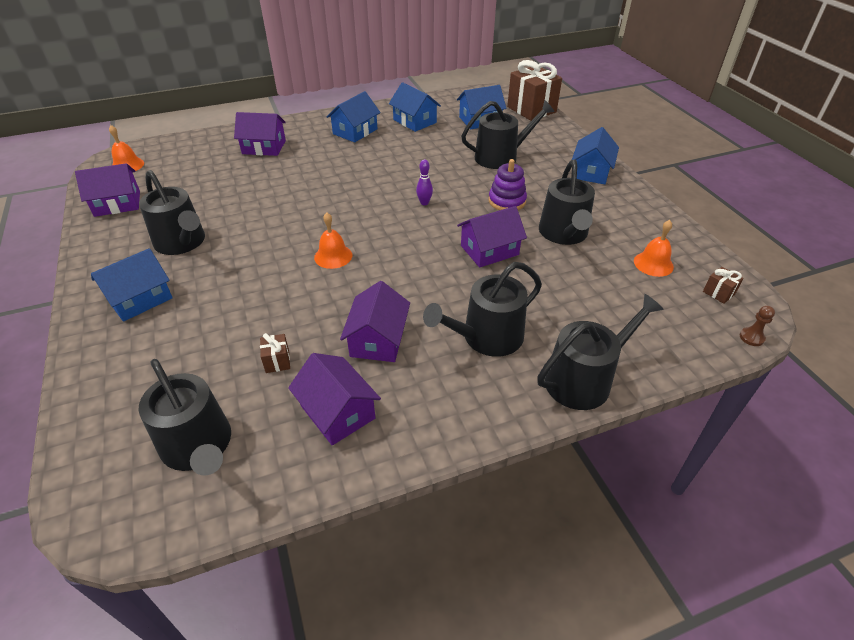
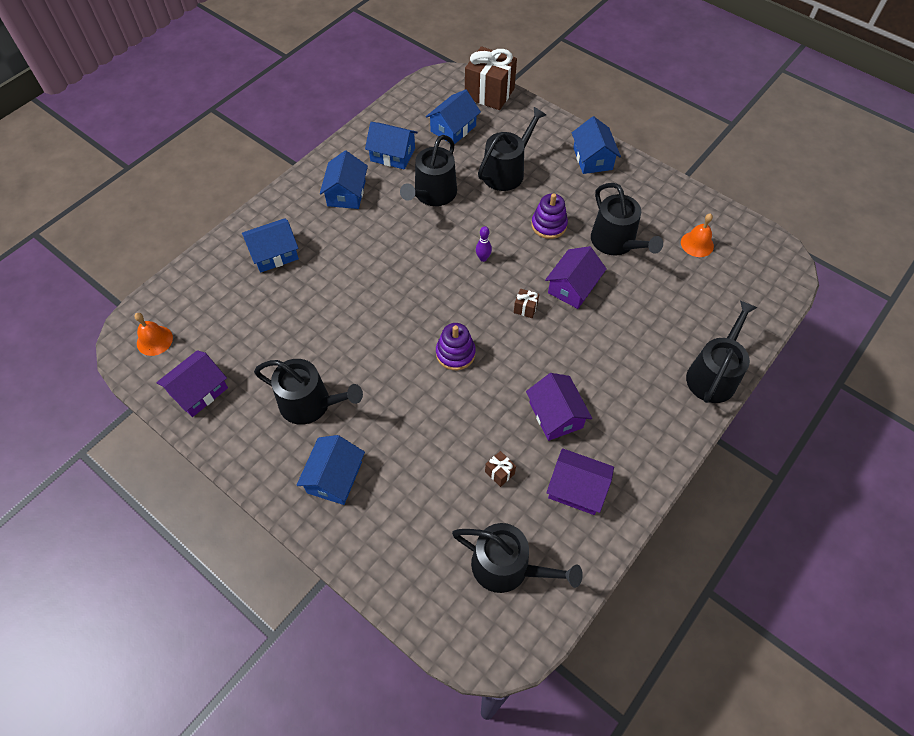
camera: 30 degrees left, 15 degrees up
(264, 147) = (274, 254): purple house -> blue house
(333, 256) = (455, 353): orange bell -> purple stacking toy
(486, 337) = (629, 373): black watering can -> black watering can (432, 194)
(718, 293) = (754, 252): brown gift -> brown gift (525, 308)
(751, 337) = (793, 284): brown pawn -> none

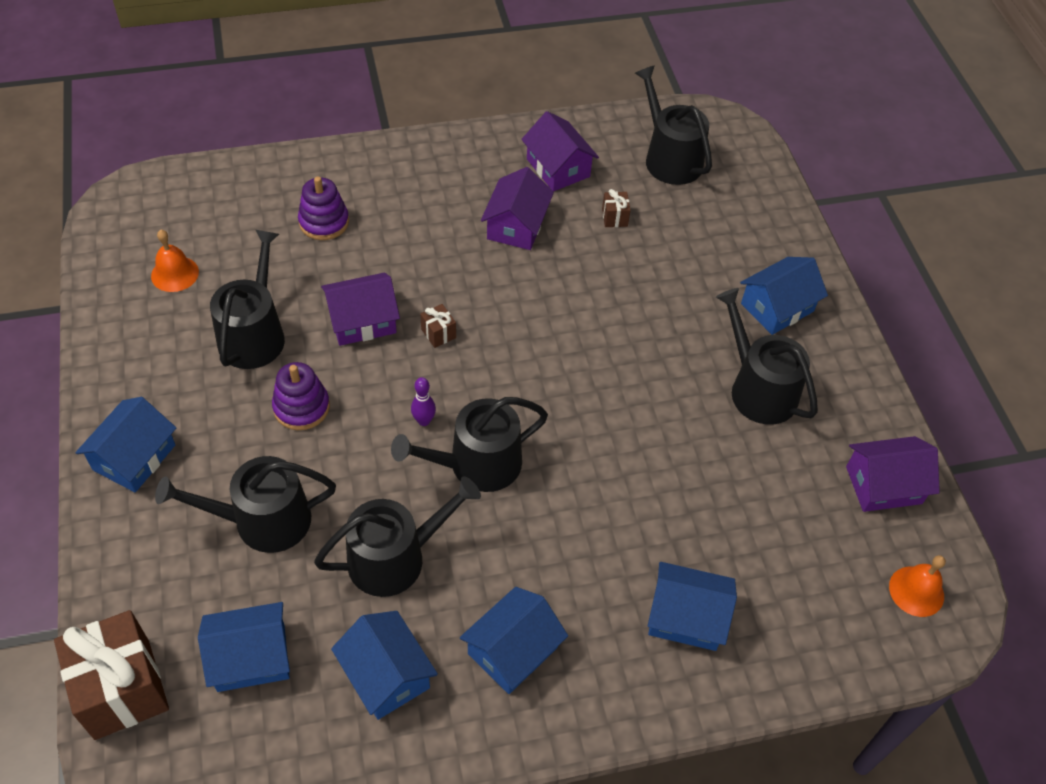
camera: 145 degrees left, 5 degrees down
(455, 353) = (560, 339): purple stacking toy -> purple stacking toy (324, 222)
(713, 374) = (334, 164): black watering can -> black watering can (476, 464)

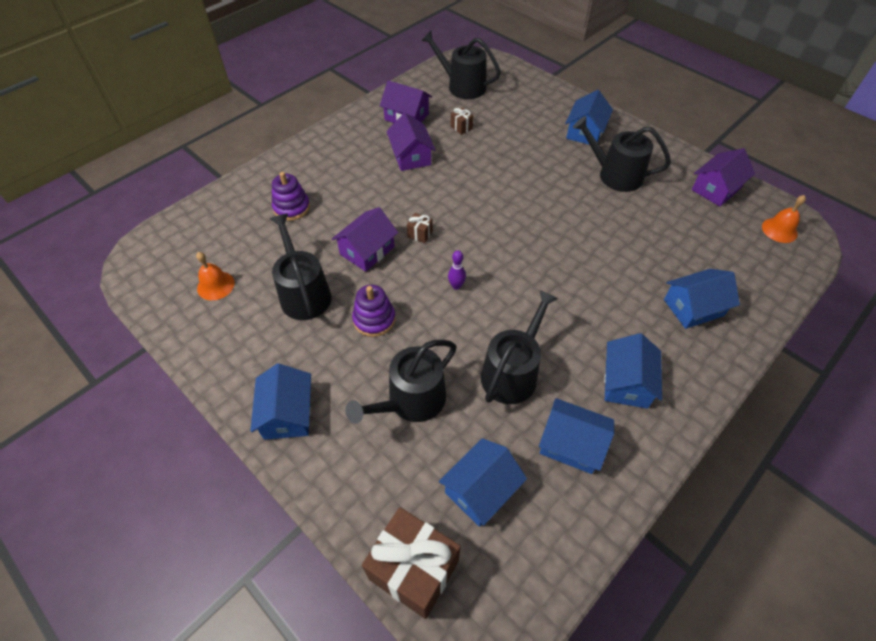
camera: 30 degrees left, 0 degrees up
(476, 464) = (509, 293): black watering can -> none

